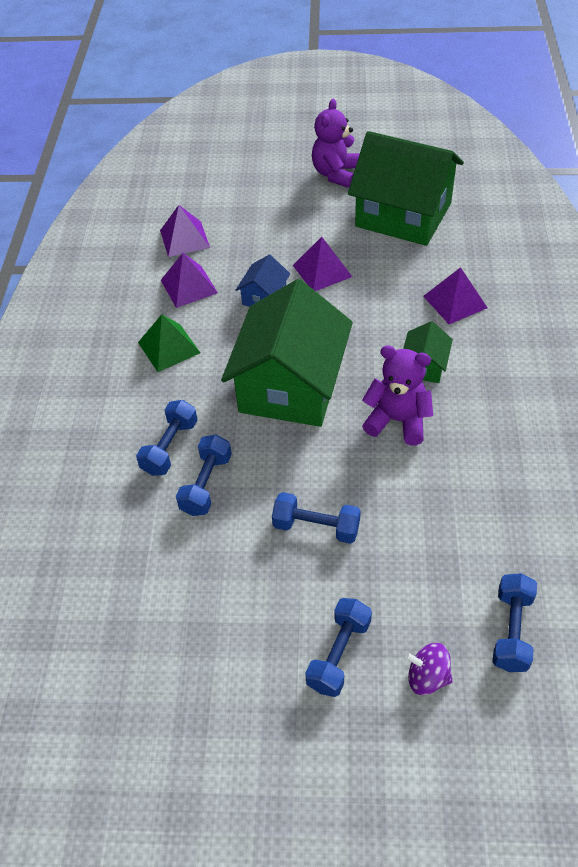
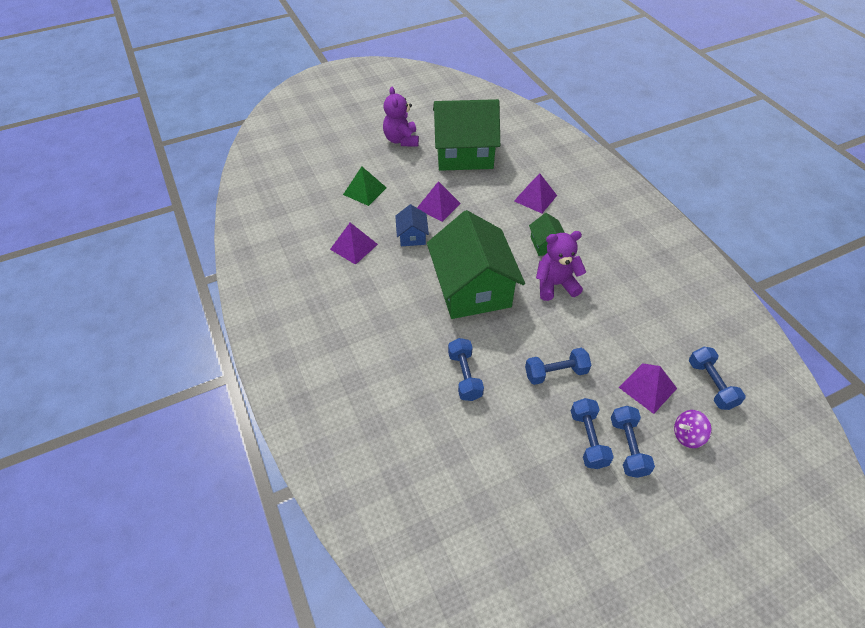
camera: 30 degrees left, 0 degrees up
(168, 347) = (370, 293): green pyramid -> green pyramid (364, 191)
(170, 447) = (421, 361): blue dumbbell -> blue dumbbell (588, 439)
(184, 238) = (326, 215): purple pyramid -> purple pyramid (647, 388)

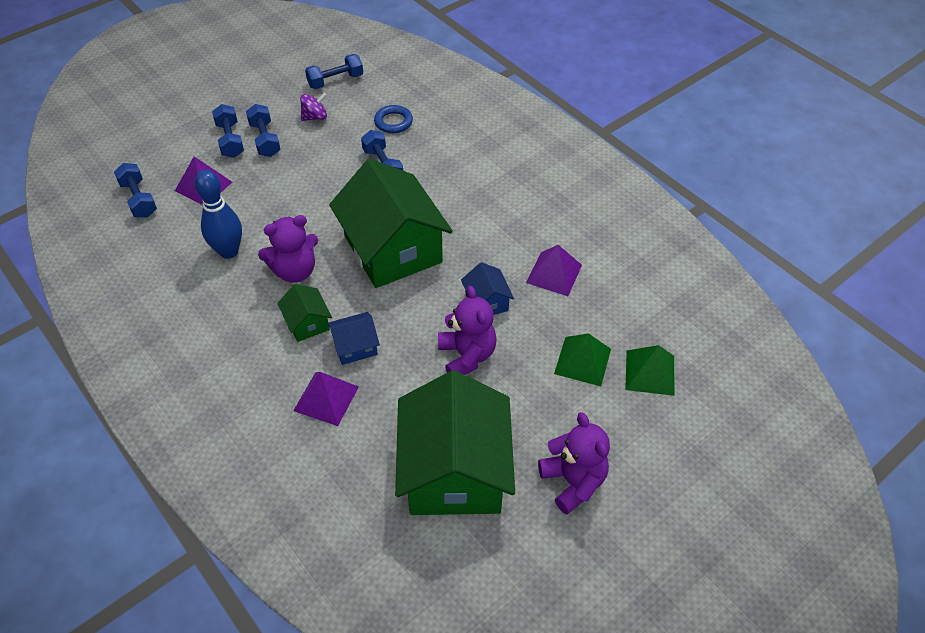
camera: 165 degrees right, 0 degrees up
(327, 178) = (650, 372): none -> green pyramid
(438, 206) = (467, 356): purple pyramid -> purple teddy bear
(441, 435) = (393, 122): none -> blue ring
(464, 153) = (454, 471): green house -> green house turned 75 degrees counterclockwise
(513, 224) = (355, 346): none -> blue house
(555, 373) = (294, 183): blue dumbbell -> blue dumbbell (335, 81)
(612, 312) = (228, 251): none -> blue bowling pin
(687, 435) = (175, 156): purple spinning top -> purple spinning top (315, 117)

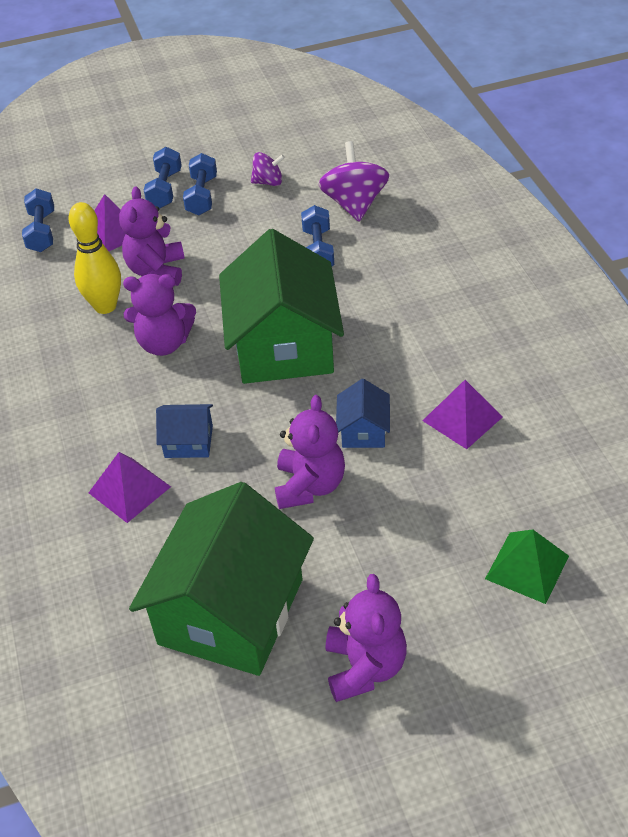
camera: 25 degrees right, 5 degrees down
(228, 251) = (105, 306): blue bowling pin -> yellow bowling pin
(258, 211) = (157, 271): none -> purple teddy bear
(307, 323) = (150, 402): green house -> none
(335, 81) = (311, 147): blue dumbbell -> none
(393, 122) = (354, 204): blue ring -> purple spinning top
(582, 361) = (447, 530): green pyramid -> none

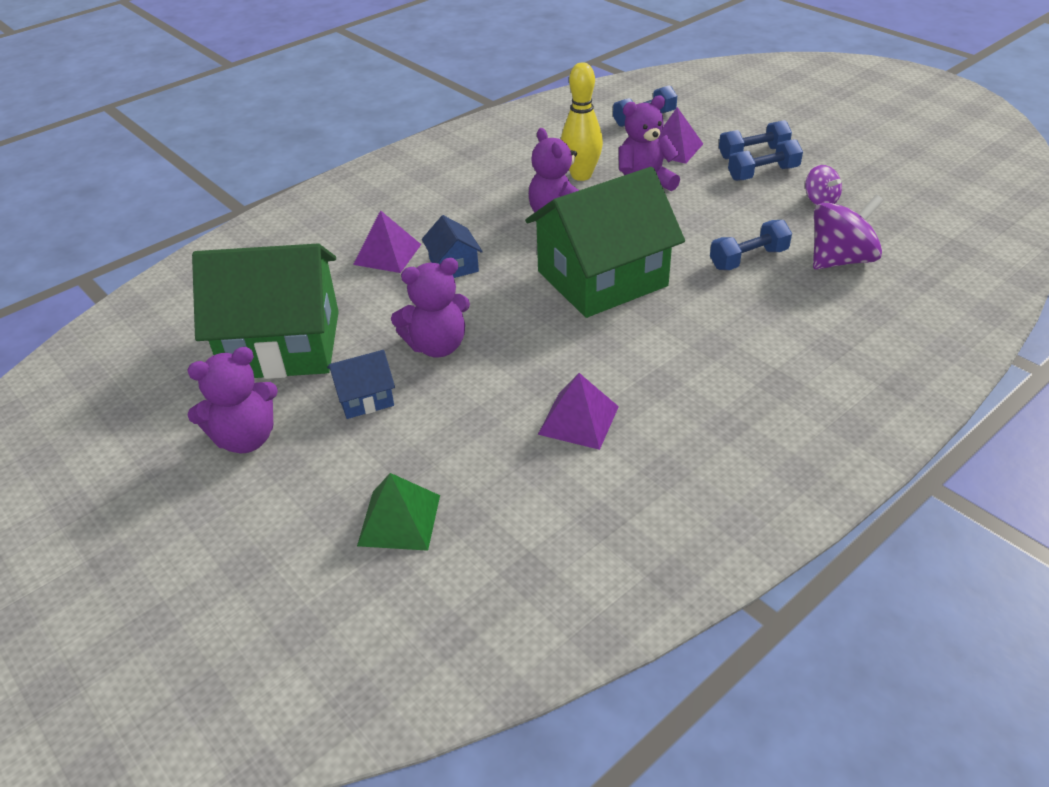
camera: 65 degrees right, 5 degrees down
(363, 431) = (522, 358): blue house -> blue house (365, 398)

